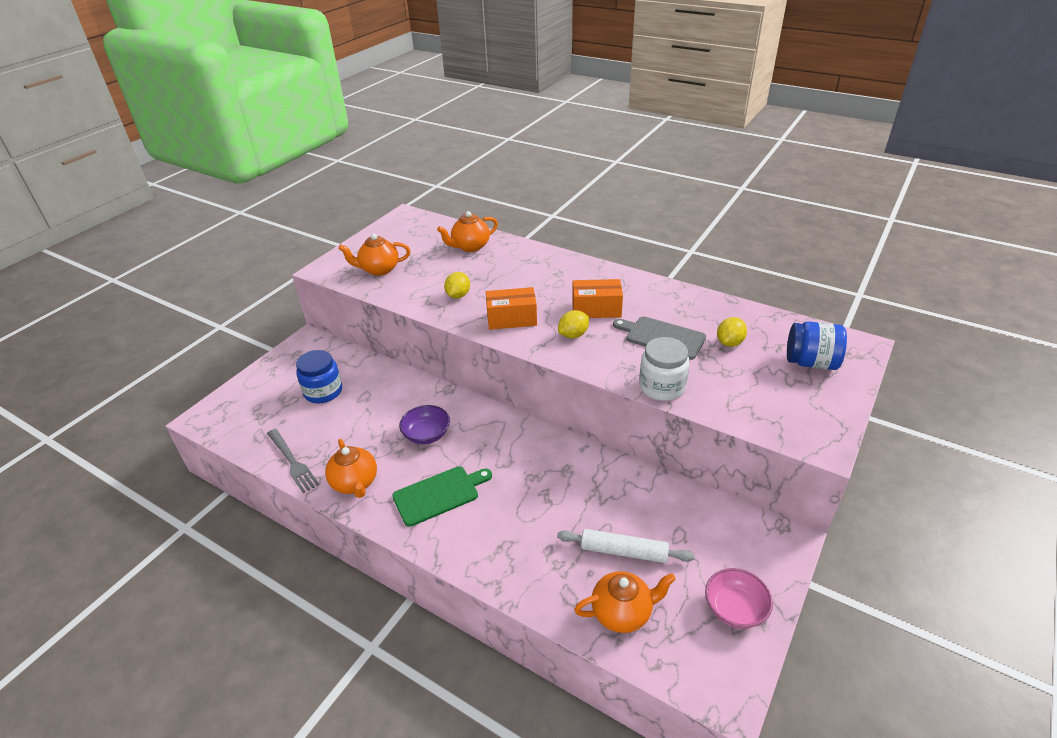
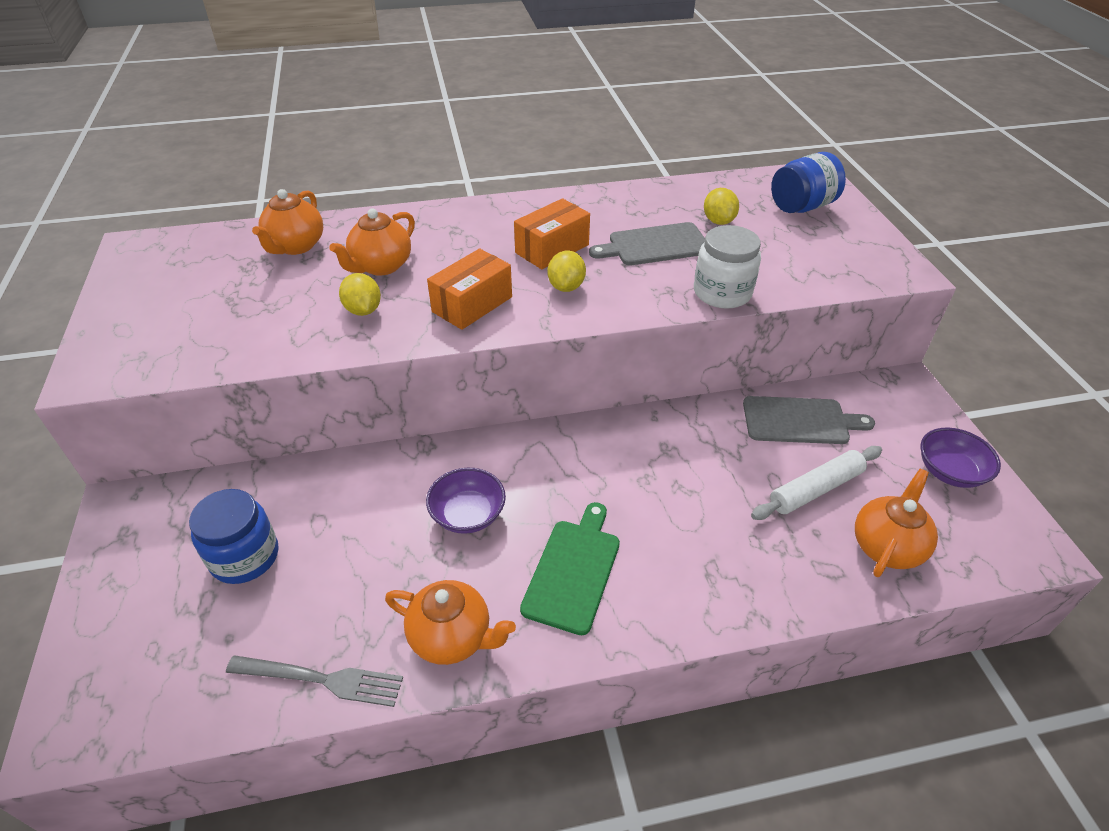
camera: 45 degrees left, 5 degrees up
(379, 270) = (193, 332): orange teapot -> orange teapot (381, 266)
(671, 509) = (800, 421): none -> grey cutting board
(735, 608) = (950, 471): pink bowl -> purple bowl

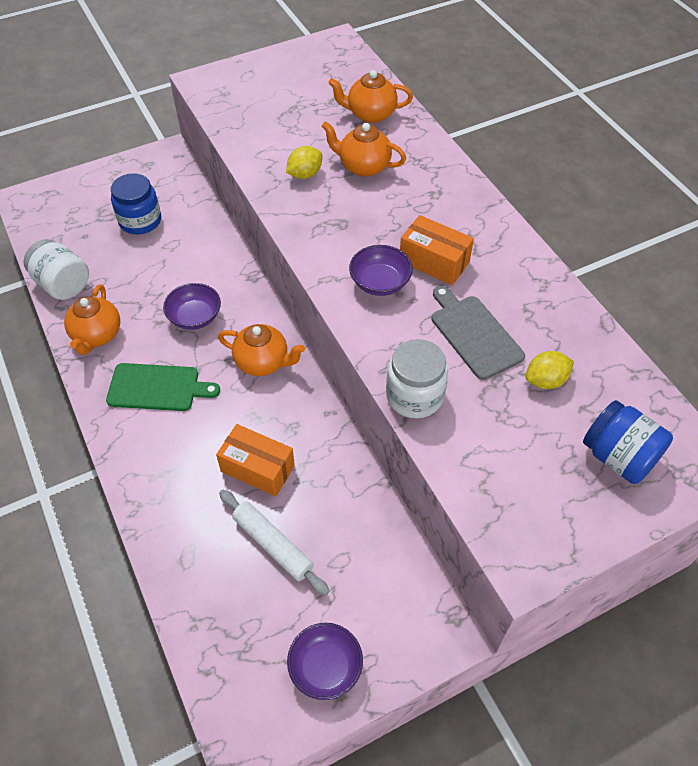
camera: 75 degrees right, 10 degrees up
(321, 679) = (63, 284): grey fork -> white jar
(472, 304) = (333, 231): orange box -> orange box (257, 468)
(566, 287) = (380, 282): yellow lemon -> purple bowl
(800, 421) = (357, 529): grey cutting board -> none
(886, 546) = (219, 603): orange teapot -> orange teapot (263, 362)

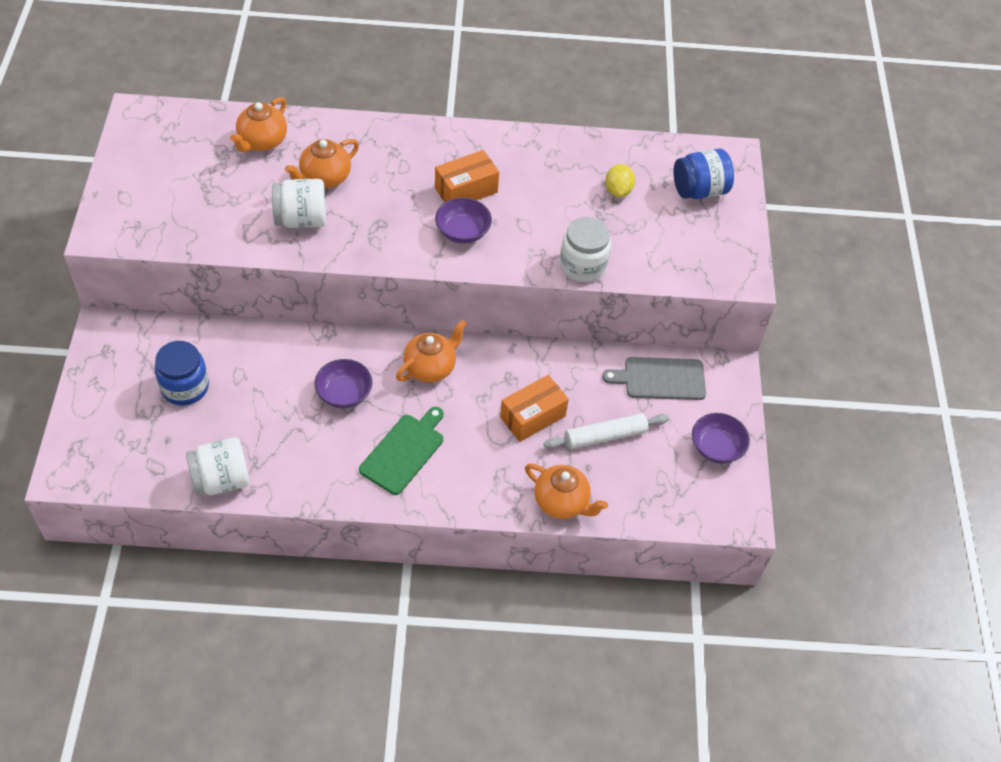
camera: 65 degrees left, 0 degrees up
(97, 335) = (309, 475): orange teapot -> orange teapot (562, 502)
(305, 174) = (301, 219): yellow lemon -> white jar
(474, 334) = (551, 205): grey cutting board -> grey cutting board (660, 379)

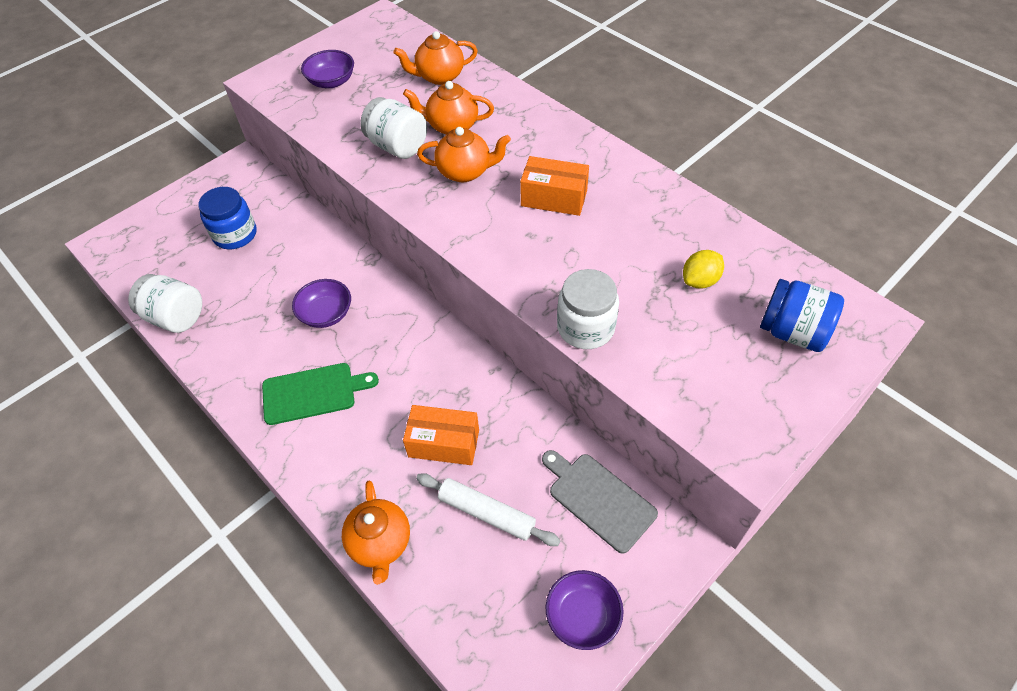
camera: 50 degrees right, 0 degrees up
(430, 367) = (410, 339): orange teapot -> orange teapot (465, 171)
(462, 232) = (510, 230): purple bowl -> purple bowl (331, 81)

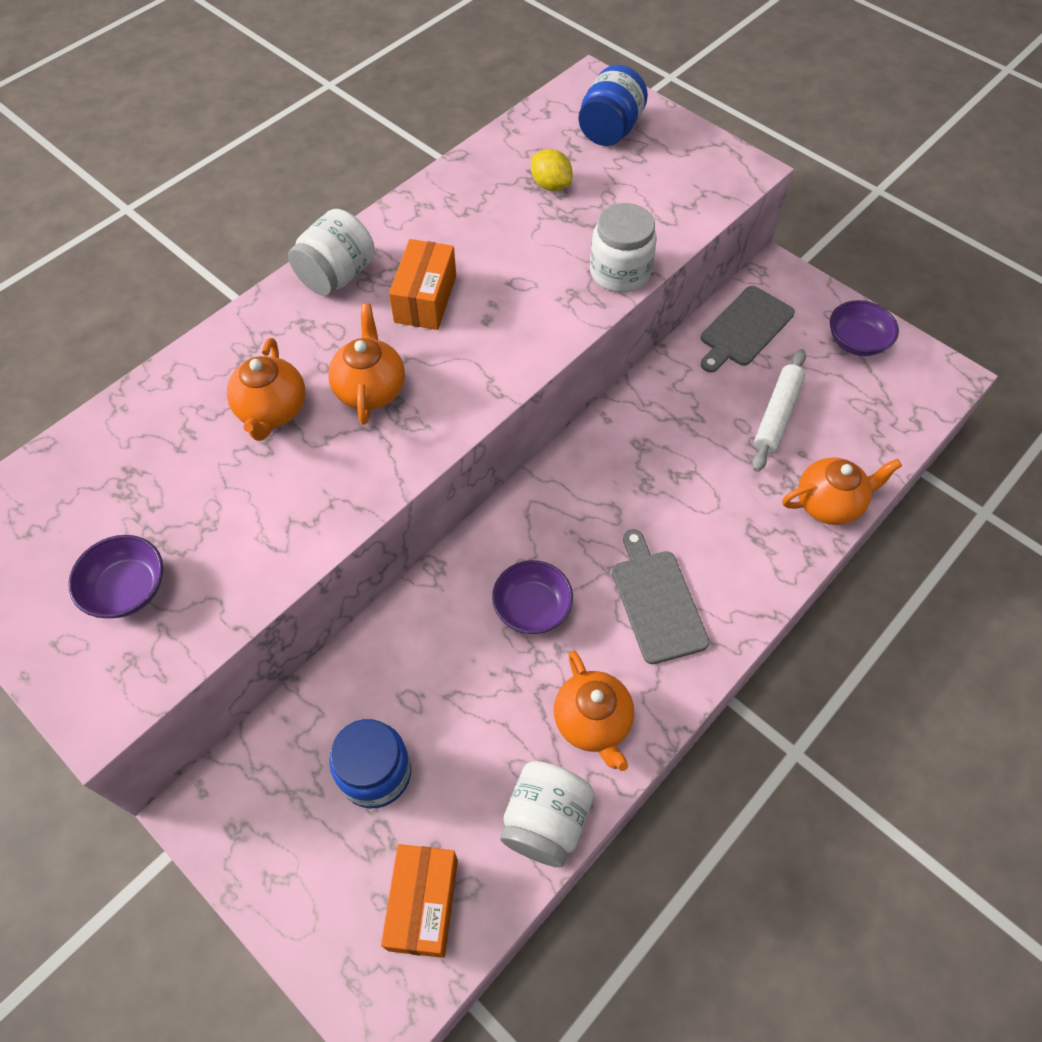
camera: 95 degrees left, 5 degrees up
(313, 393) = (657, 601): green cutting board -> grey cutting board
(397, 146) = (309, 473): white jar -> white jar (337, 275)
(439, 76) = (150, 436): orange teapot -> orange teapot (593, 722)
(444, 443) = (705, 457): orange box -> orange box (423, 904)

